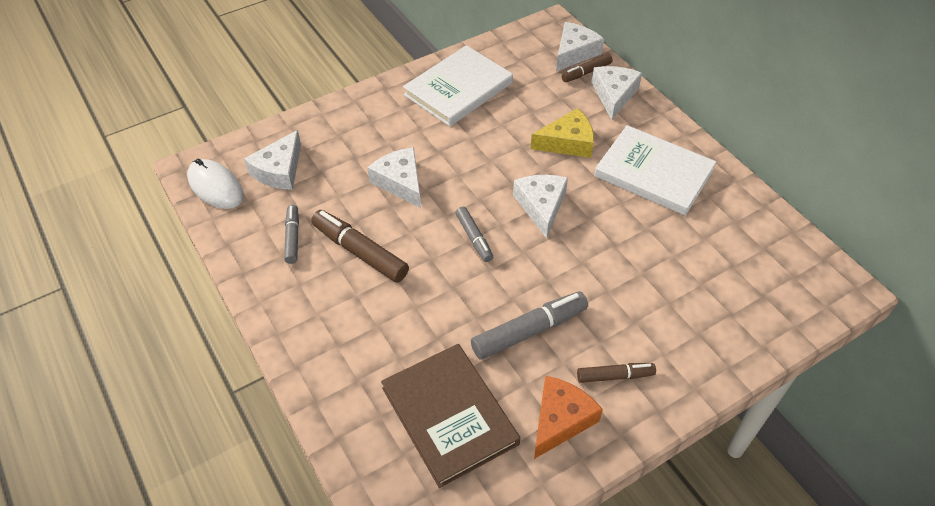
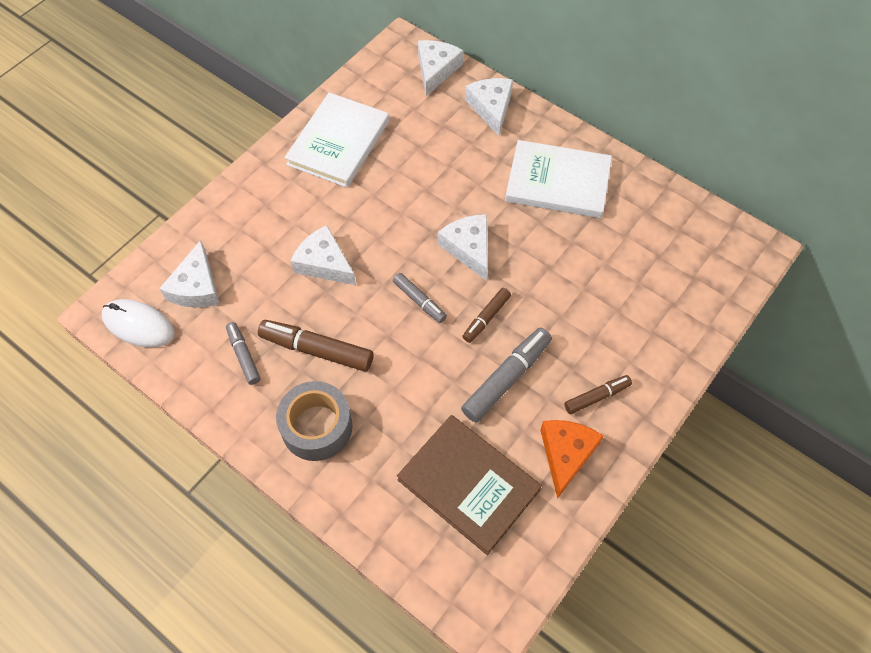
camera: 20 degrees left, 10 degrees up
(329, 317) = (317, 427): none -> grey tape
(567, 142) = (467, 172): yellow cheese -> none
(586, 72) = (456, 89): brown marker -> brown marker (486, 318)

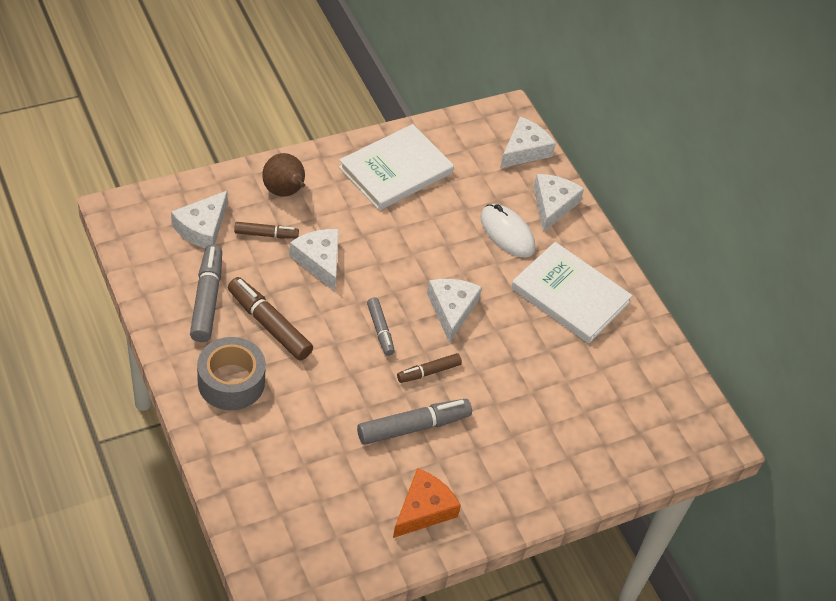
camera: 20 degrees right, 10 degrees down
(138, 325) = (138, 234): white mouse -> white mouse (507, 233)
(244, 356) = (207, 299): grey marker -> grey marker, size x1.68
(252, 213) = (285, 192): none -> brown pear
(468, 484) = (326, 488): brown book -> none
(596, 397) = (481, 480): brown marker -> brown marker (266, 234)

